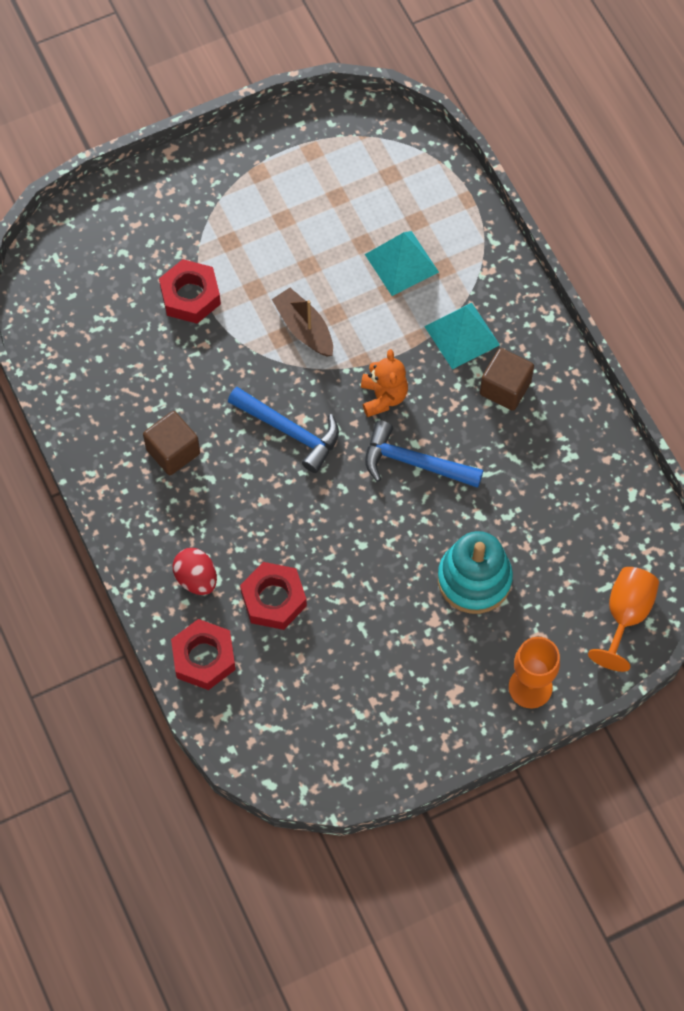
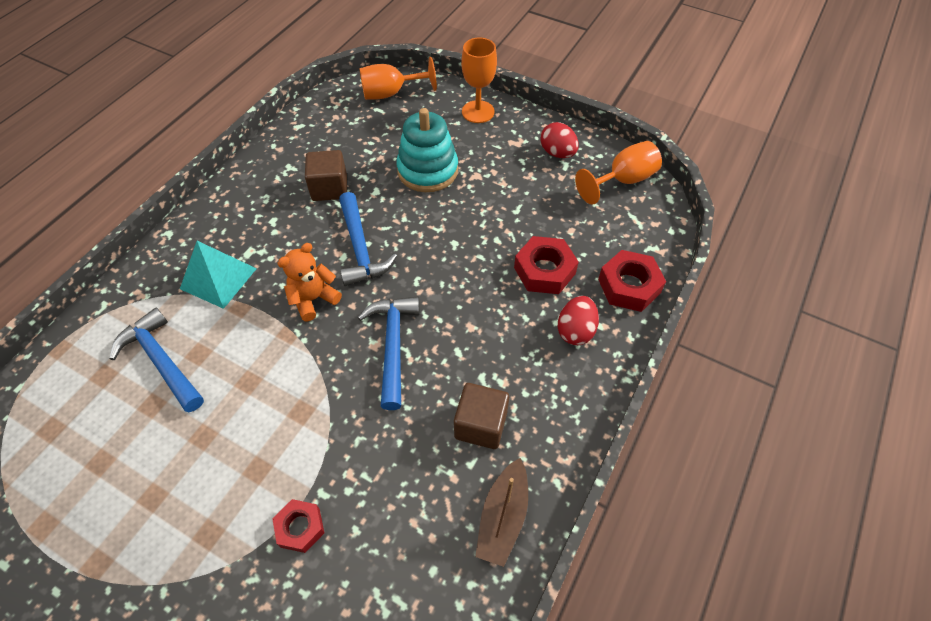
camera: 125 degrees left, 10 degrees down
(190, 296) = (300, 527): red nut -> red nut, size x0.64
(304, 328) = (279, 397): brown boat -> brown boat (503, 517)
(324, 757) = (623, 180): none -> orange goblet
(401, 263) = (161, 361): turquoise pyramid -> blue hammer
(408, 723) = (557, 153): none -> red egg
(505, 388) = (254, 228): brown cube -> brown cube (329, 188)

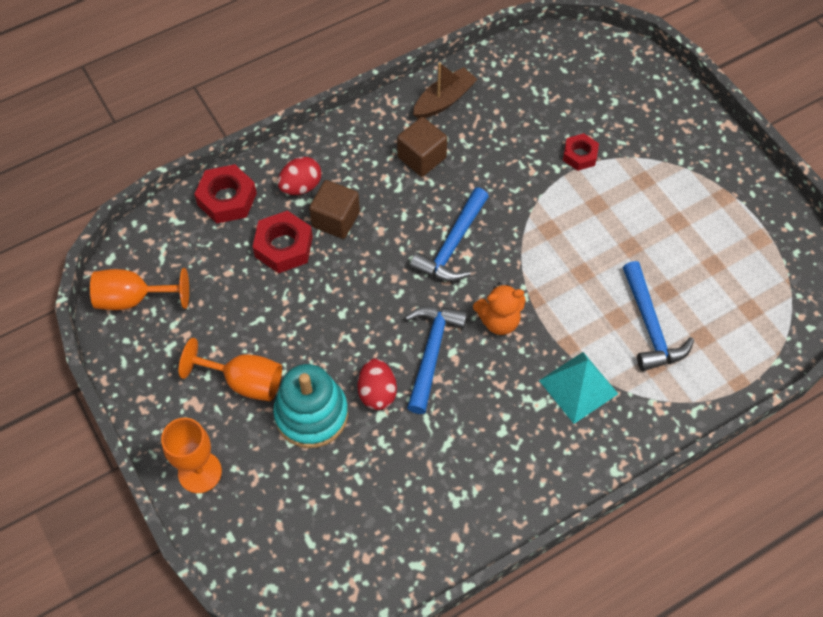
camera: 150 degrees left, 5 degrees up
(329, 188) = (426, 444): brown cube -> brown cube (336, 219)
(390, 93) = (278, 563): orange goblet -> orange goblet (244, 382)
(557, 153) = (164, 365): red egg -> red egg (377, 392)

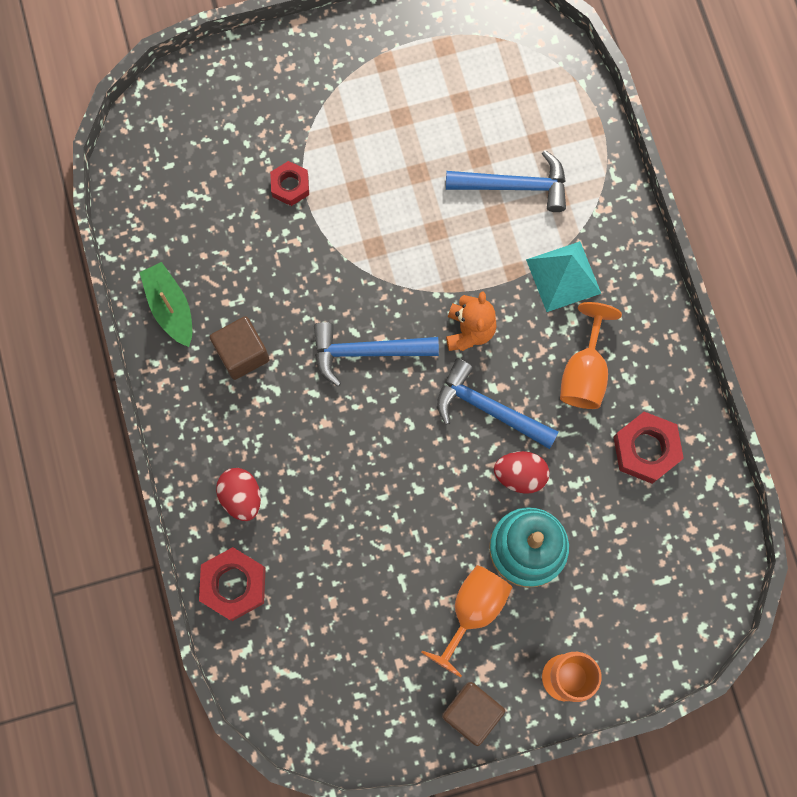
camera: 75 degrees left, 15 degrees up
(133, 299) = (338, 716): orange goblet -> orange goblet (584, 372)
(284, 246) = (316, 533): red nut -> red nut (646, 449)
(336, 219) = (297, 468): brown cube -> brown cube (471, 713)
(444, 100) = (170, 308): brown boat -> green boat
(452, 245) = (366, 352): blue hammer -> blue hammer turned 135 degrees clockwise

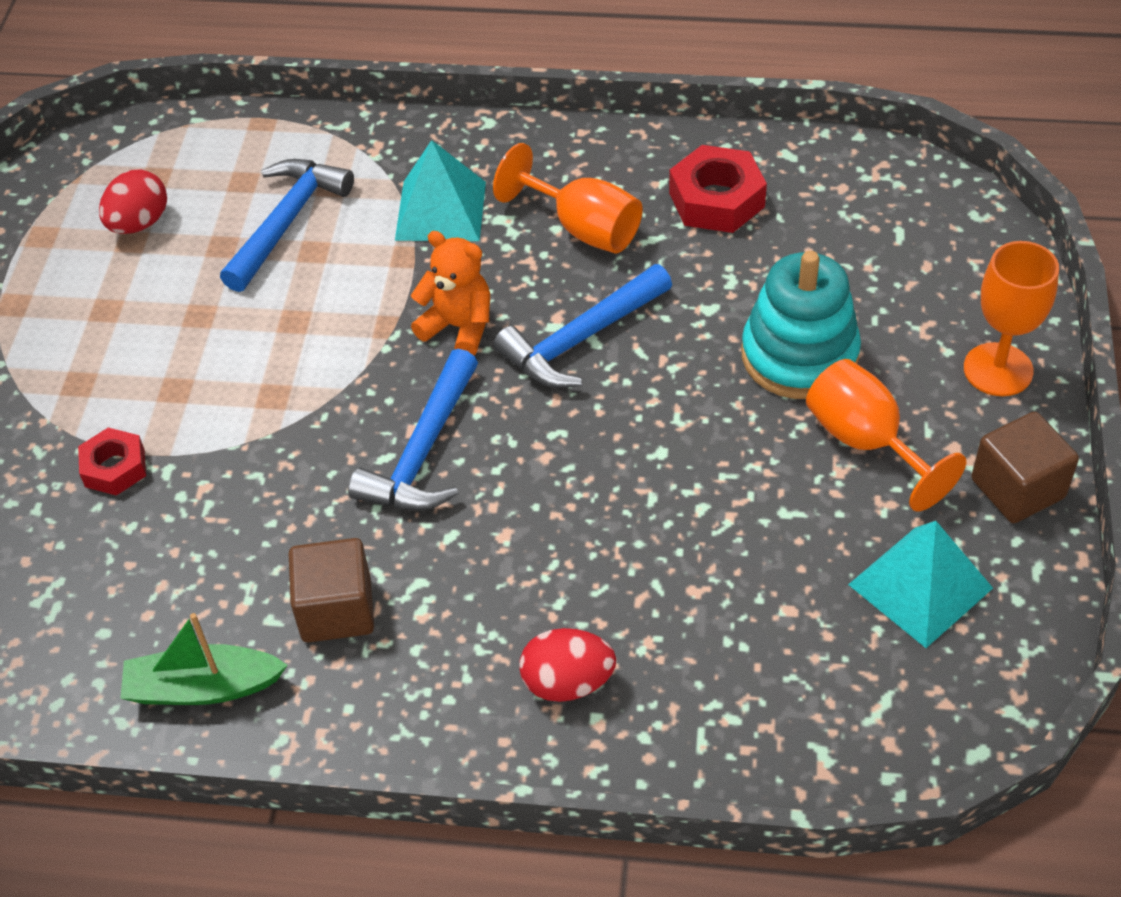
camera: 65 degrees left, 25 degrees down
(233, 585) = (707, 738): red nut -> none
(377, 673) = (920, 586): none -> turquoise pyramid
(520, 475) = (692, 333): red egg -> red egg (139, 223)

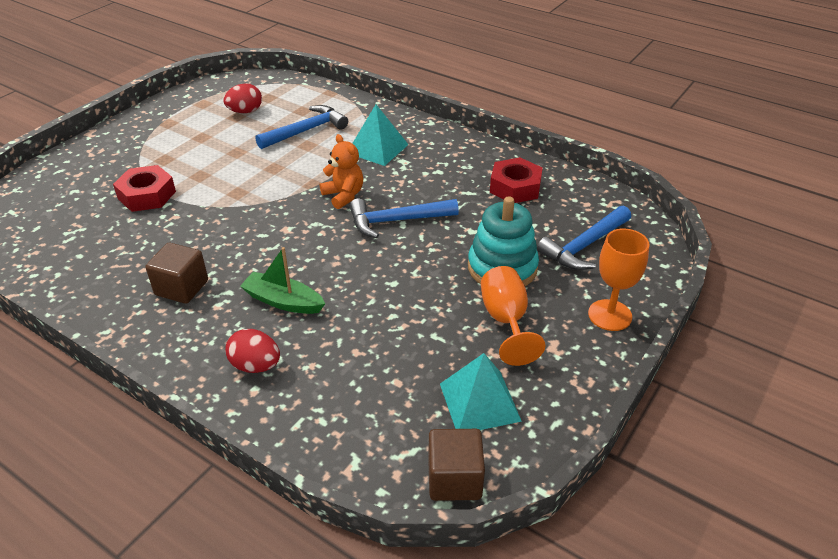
camera: 25 degrees right, 10 degrees down
(114, 468) = (147, 195): red nut -> red nut, size x1.56
(203, 687) = (96, 295): green boat -> green boat (283, 301)
(423, 452) = (281, 239): blue hammer -> blue hammer (584, 246)
(583, 228) = (438, 177): orange goblet -> none
(1017, 488) = (576, 377): brown cube -> brown cube (454, 479)

